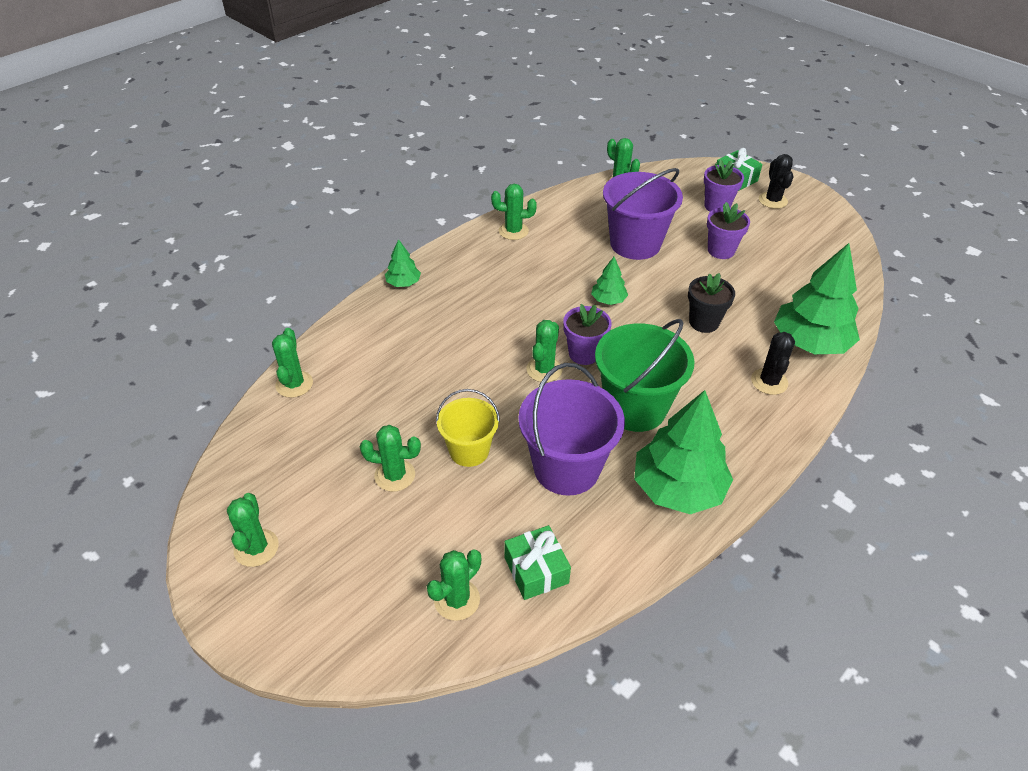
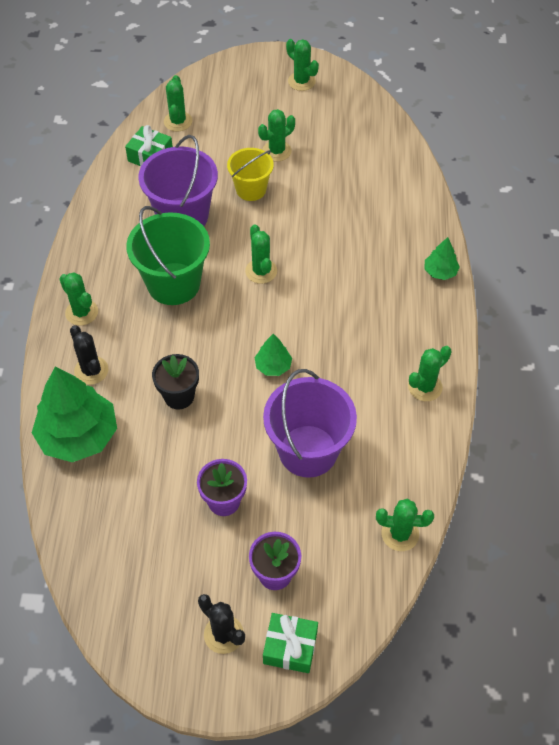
camera: 140 degrees right, 10 degrees up
(294, 384) = (402, 158): green cactus -> green cactus (81, 312)
(584, 354) = (246, 302): purple flower pot -> none
(678, 488) = (104, 247): green tree -> none

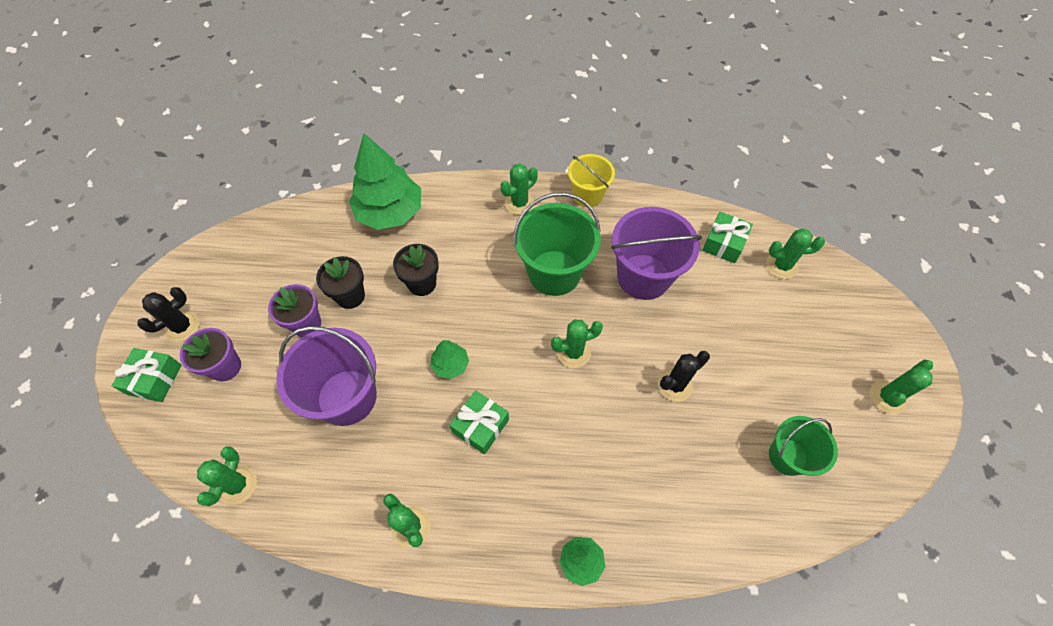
camera: 90 degrees right, 5 degrees up
(91, 370) = (455, 215): black cactus -> black cactus (675, 385)
(191, 462) = (350, 296): none -> black flower pot
(251, 189) = (691, 341): yellow bucket -> yellow bucket (588, 195)
(276, 151) = (756, 368): green cactus -> none
(333, 340) = (480, 426): none -> green gift
(351, 143) = (787, 456): none -> green bucket

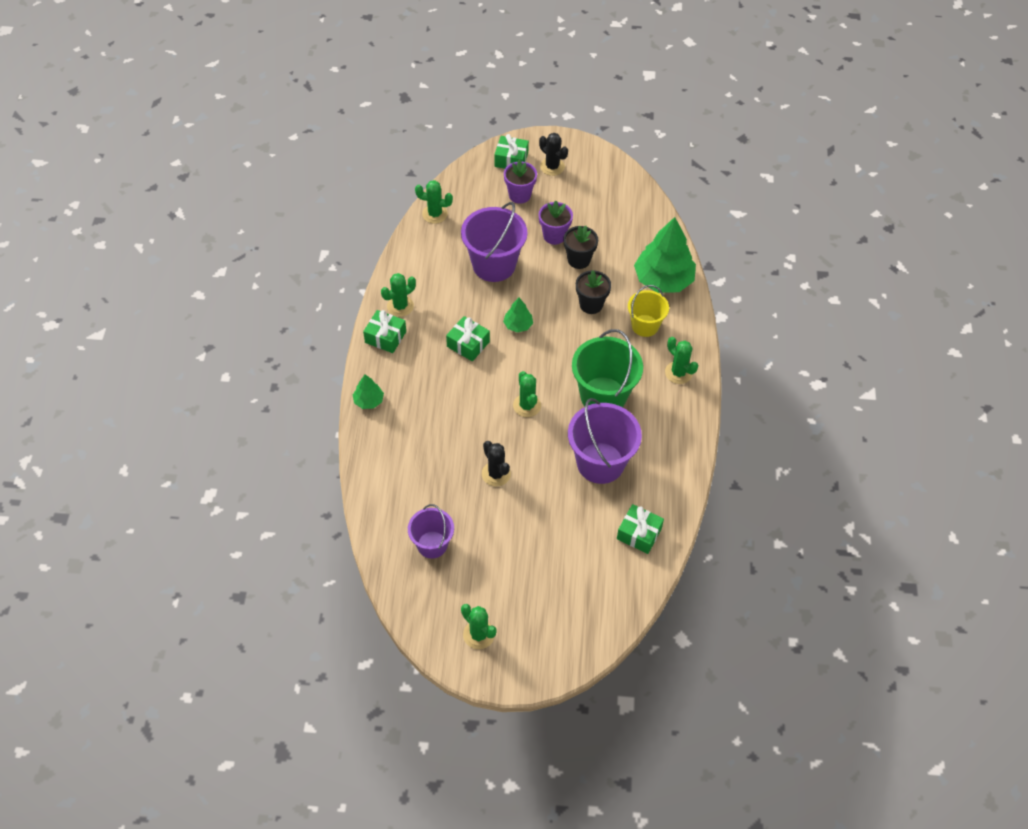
camera: 90 degrees right, 5 degrees down
(467, 545) = (385, 337): none -> green gift
(588, 195) = (691, 427): yellow bucket -> yellow bucket (645, 326)
(781, 266) = (614, 579): green cactus -> none
(787, 456) = (432, 544): green bucket -> purple bucket

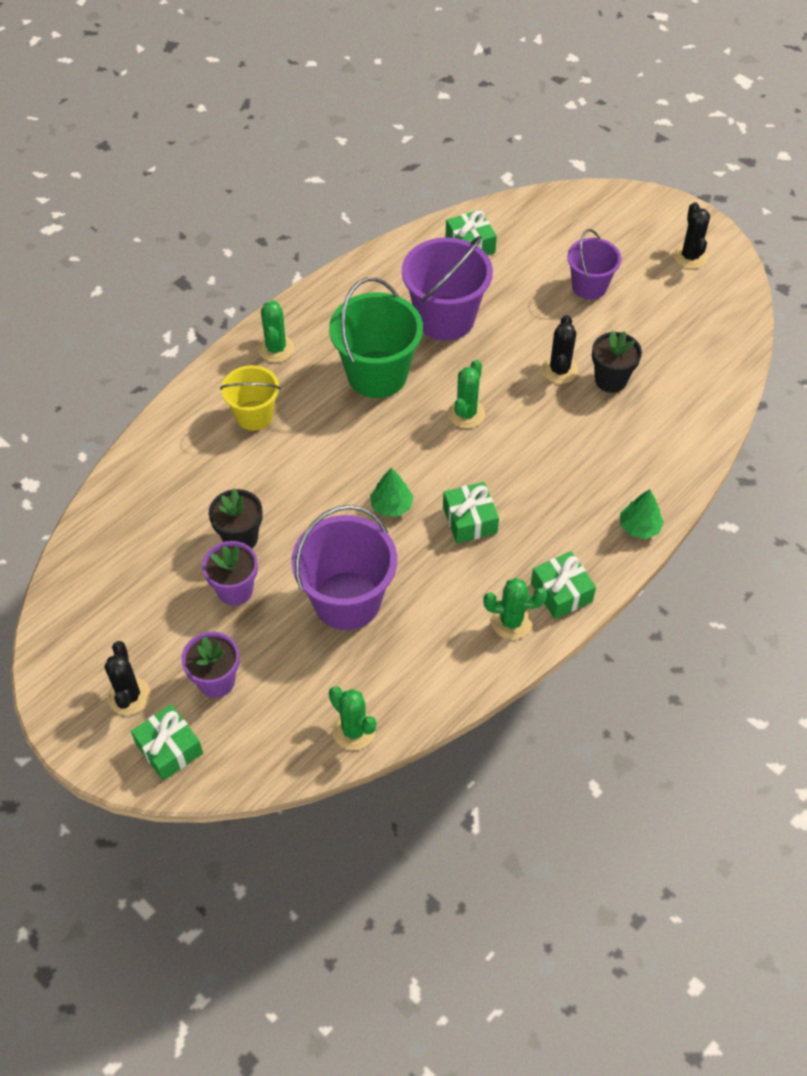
camera: 140 degrees left, 0 degrees up
(432, 544) = (677, 347): purple bucket -> purple bucket (589, 286)
(478, 635) = (690, 256): green cactus -> black cactus
(591, 304) = (285, 475): black flower pot -> black flower pot (610, 380)
(663, 280) = (175, 451): green tree -> none

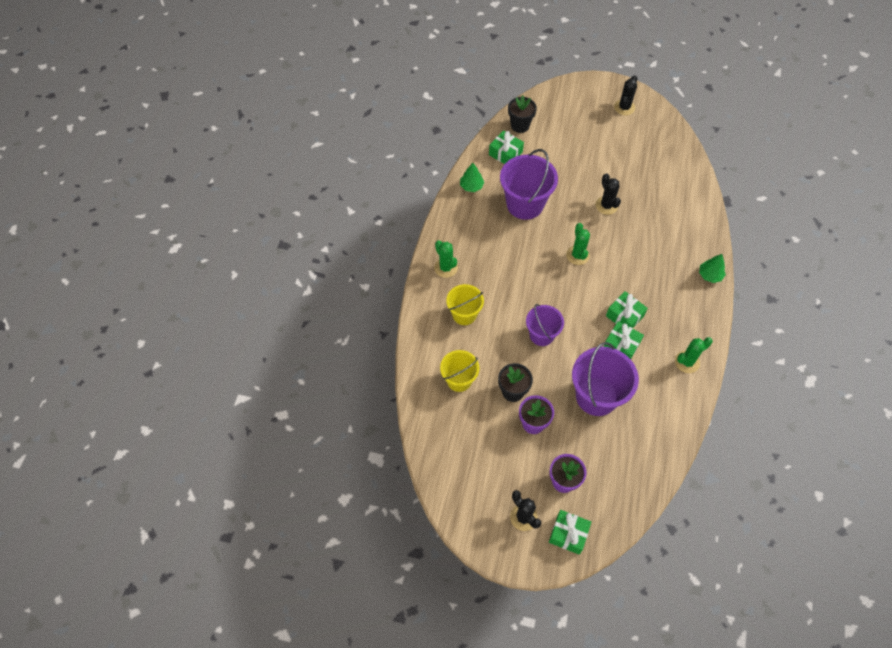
camera: 30 degrees left, 5 degrees up
(183, 490) = (459, 380): none -> yellow bucket
(354, 730) = (655, 467): green cactus -> none
(377, 374) = (513, 255): green bucket -> none
(391, 505) = (578, 329): green tree -> green tree (471, 186)
(561, 592) = (699, 332): green gift -> green gift (621, 345)
(589, 286) = (586, 149): purple bucket -> purple bucket (541, 335)
(610, 380) = (636, 199): black flower pot -> black flower pot (520, 125)
(690, 256) = (624, 107): black cactus -> black cactus turned 60 degrees clockwise

